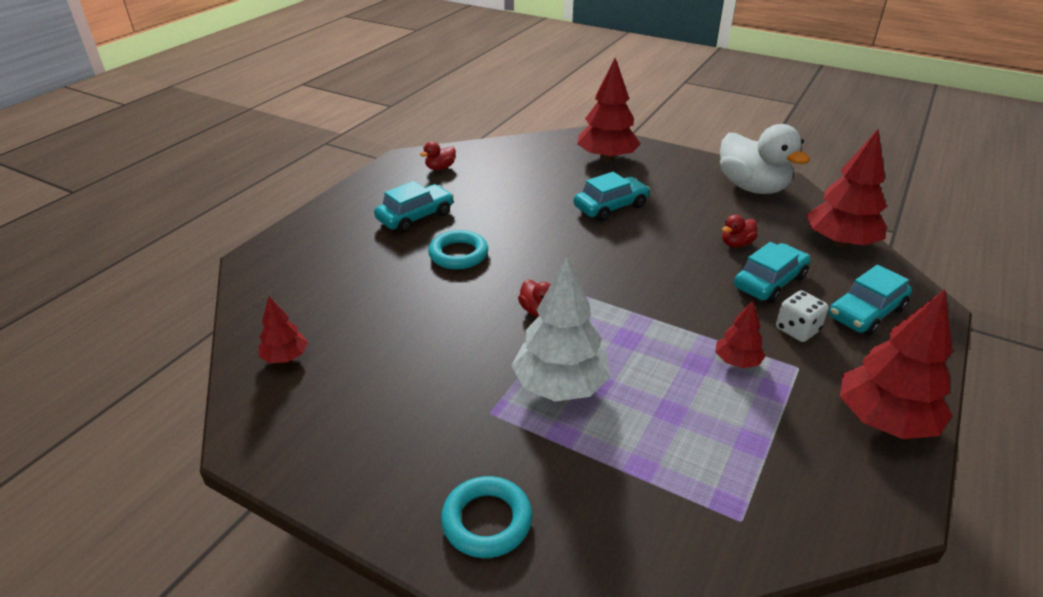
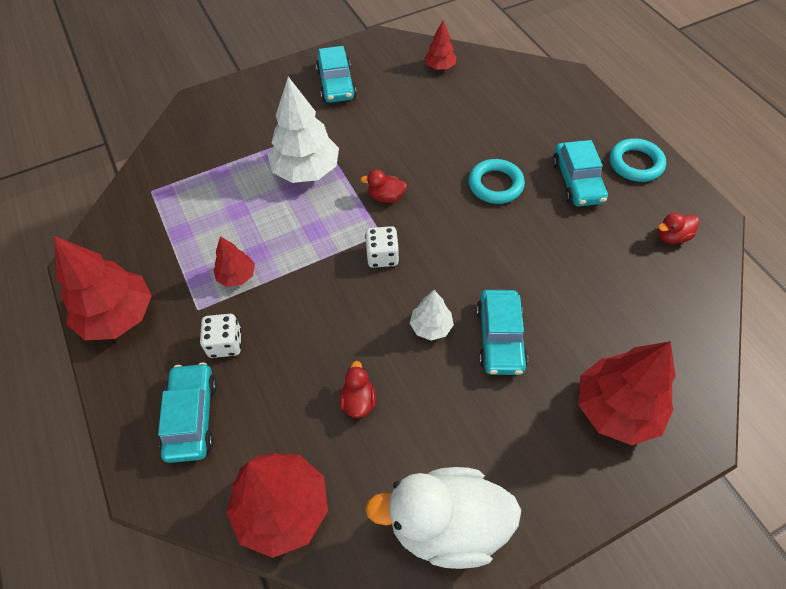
camera: 125 degrees right, 20 degrees up
(440, 168) = (672, 236): red duck -> red duck turned 105 degrees counterclockwise
(487, 521) = (252, 101): turquoise ring -> turquoise ring (635, 164)
(607, 284) = (382, 256): none -> white dice
(640, 236) = (431, 327): none -> white tree
(769, 282) = (288, 378): turquoise car -> turquoise car (336, 84)

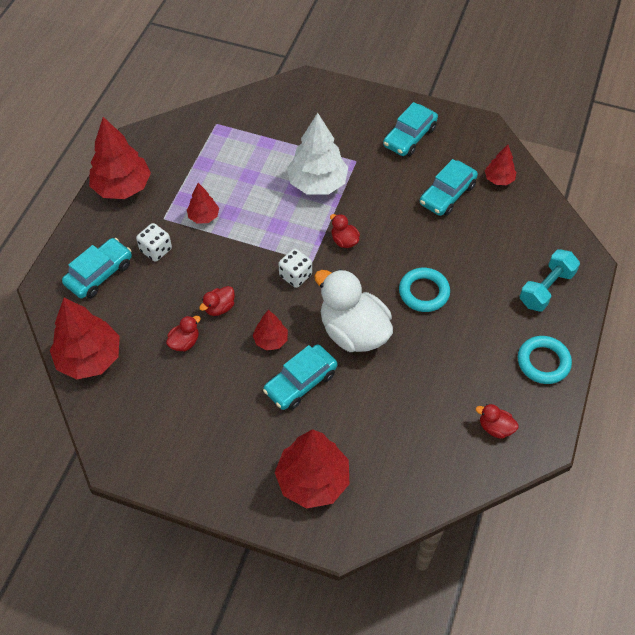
camera: 45 degrees right, 0 degrees up
(351, 341) = (219, 308): none -> red duck
(431, 327) = (271, 340): white tree -> red tree
(446, 525) = (152, 442): white duck -> white duck (353, 332)
(569, 114) = (546, 288): none -> turquoise dumbbell
(577, 181) = (482, 337): turquoise car -> turquoise car (447, 194)

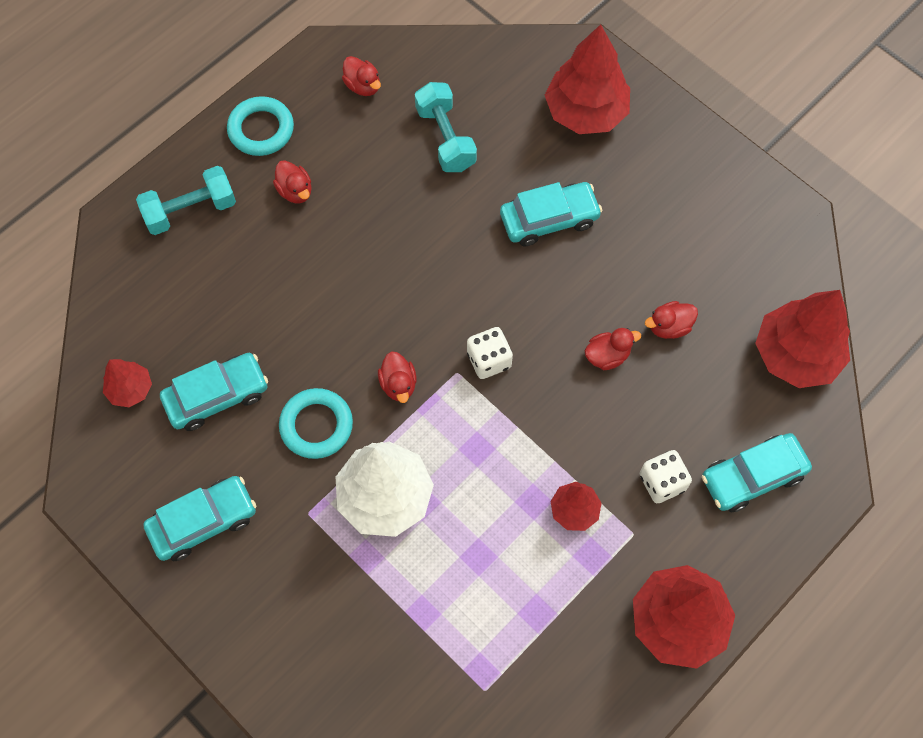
camera: 155 degrees left, 10 degrees up
(271, 340) = (561, 285): red tree -> none
(353, 332) = (455, 254): white duck -> none
(408, 412) = (446, 138): none -> turquoise dumbbell
(424, 292) = (340, 268): turquoise ring -> turquoise ring (316, 425)
(488, 329) = (295, 191): none -> red duck

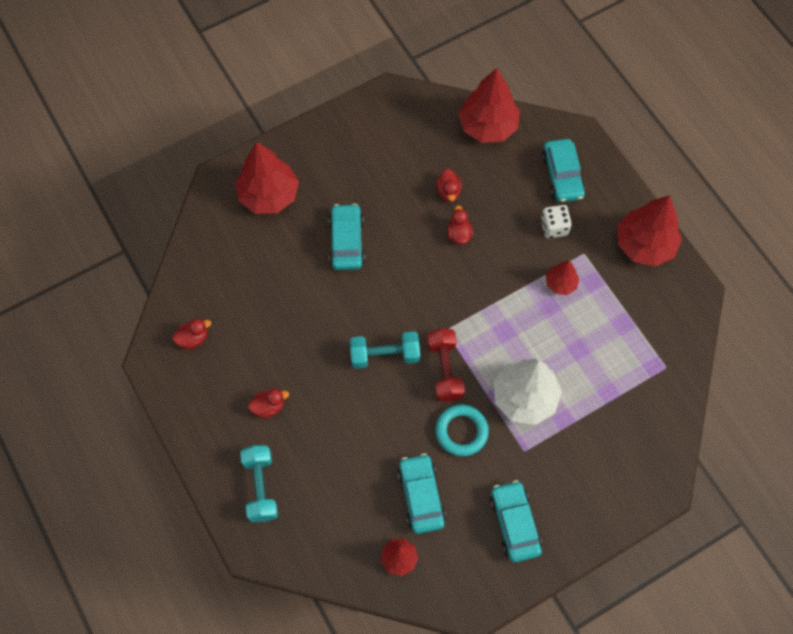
camera: 75 degrees left, 0 degrees up
(261, 129) = (206, 420): turquoise ring -> none
(398, 384) = (444, 370): red duck -> red dumbbell
(446, 138) = (259, 292): turquoise dumbbell -> turquoise dumbbell (385, 355)
(489, 360) = (442, 307): white dice -> none

